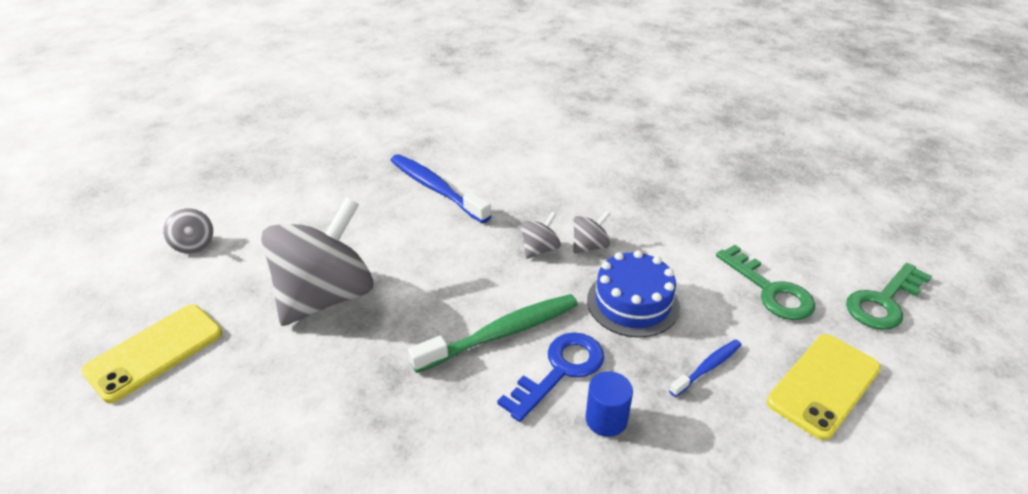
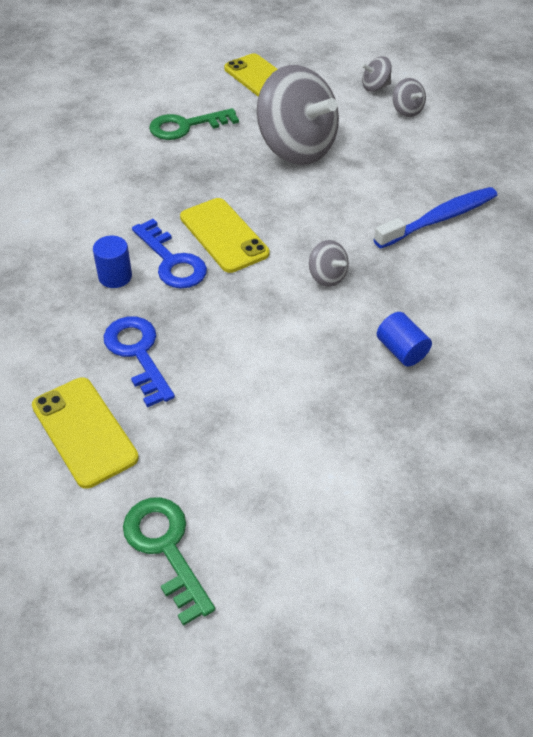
camera: 100 degrees right, 10 degrees up
(502, 333) = (224, 235): green toothbrush -> yellow phone
(589, 246) = (323, 314): grey spinning top -> grey spinning top (406, 111)
(611, 200) = (401, 350): none -> blue cylinder
(632, 303) = (233, 325): blue cake -> none
(707, 367) = (138, 354): blue toothbrush -> blue key
(769, 290) = (218, 443): green key -> green key (186, 126)

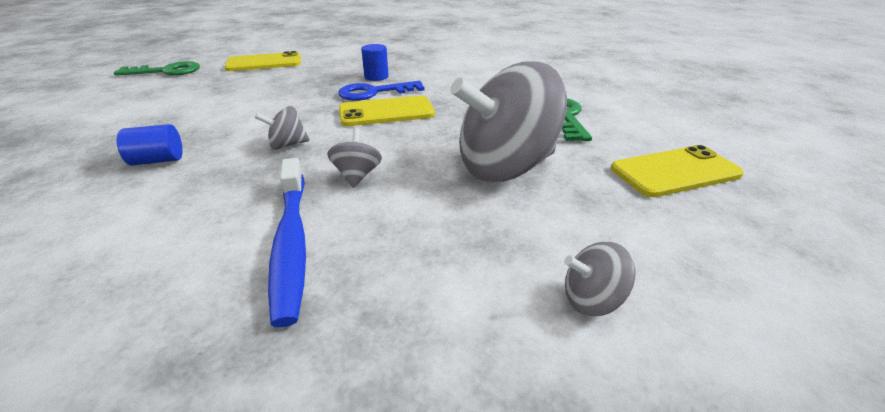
camera: 110 degrees right, 15 degrees down
(138, 354) = (300, 77): blue key -> none
(375, 87) = (678, 280): grey spinning top -> grey spinning top (357, 176)

